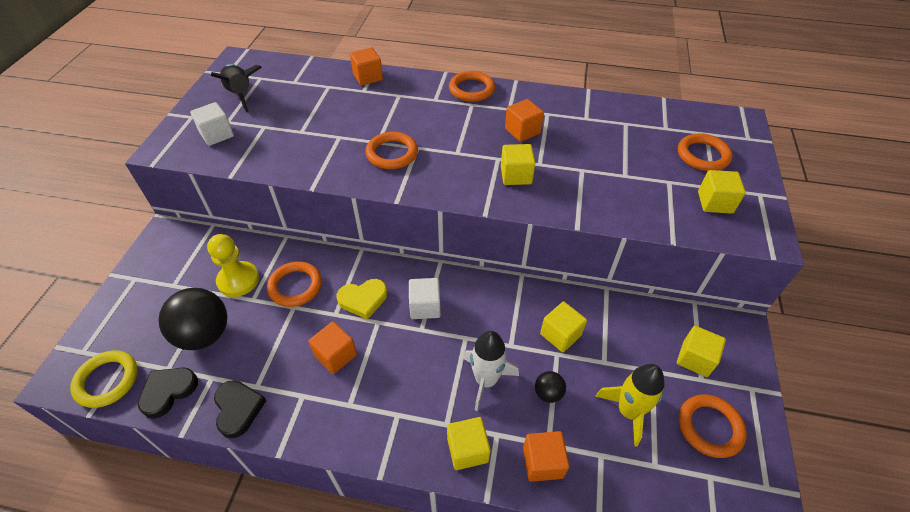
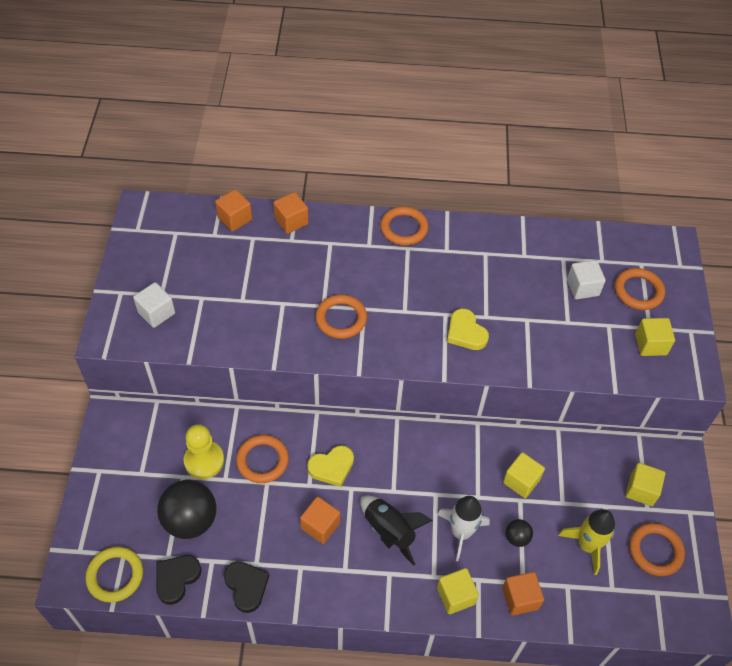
camera: 10 degrees left, 5 degrees up
(241, 95) = (163, 258): black rocket -> black rocket (389, 531)
(425, 307) = (392, 467): white cube -> white cube (582, 287)
(516, 175) = (465, 332): yellow cube -> yellow heart
(522, 131) = (464, 278): orange cube -> orange cube (235, 219)

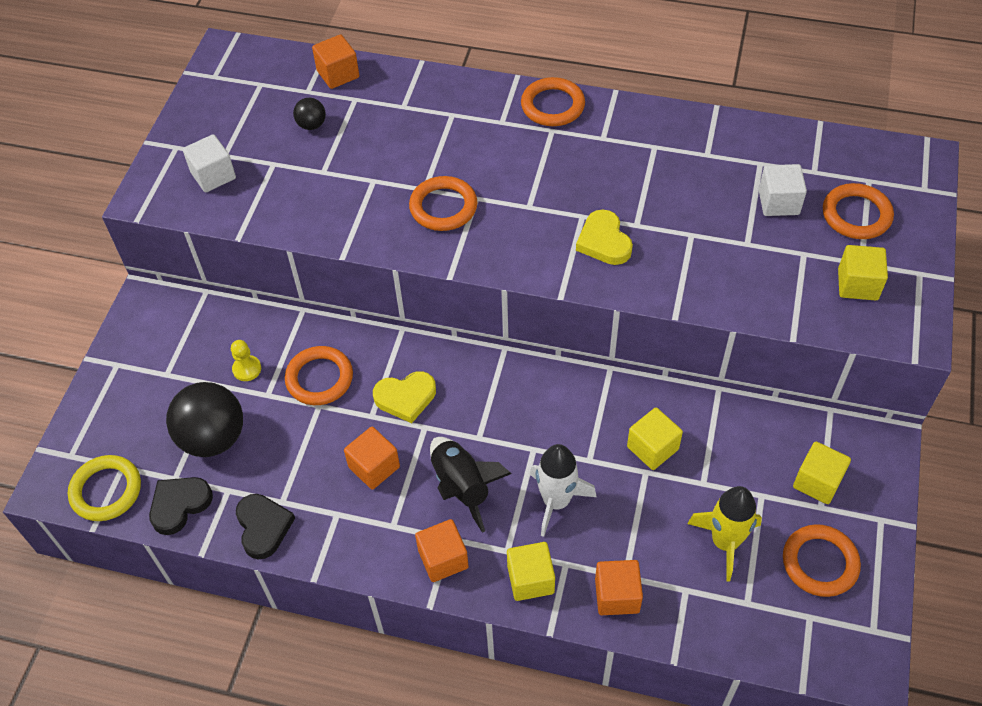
camera: 15 degrees right, 0 degrees up
(204, 460) = (247, 369): yellow pawn -> yellow pawn, size x0.56
(291, 221) = (409, 84): orange cube -> orange cube (443, 559)
(517, 538) = (630, 518): black ball -> black ball (312, 125)

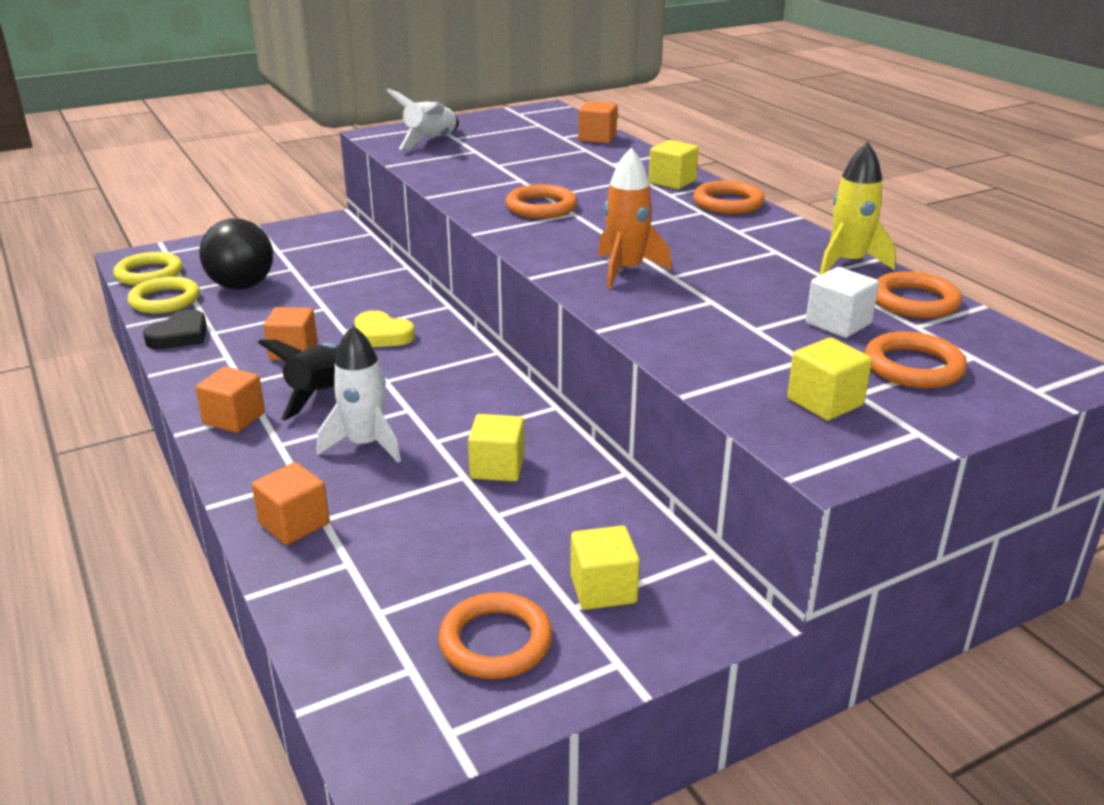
camera: 45 degrees right, 25 degrees down
(179, 505) = (165, 300): black heart -> yellow ring
(213, 175) = (431, 141): white cube -> white rocket
(247, 369) = (321, 272): yellow pawn -> none
(312, 125) = (533, 148): black ball -> none
(319, 378) = (351, 298): orange ring -> orange ring (914, 301)
(530, 579) = (260, 469): yellow cube -> yellow cube (672, 182)
(604, 241) = (626, 270): yellow heart -> orange rocket
(725, 542) = (440, 561): yellow rocket -> yellow rocket (848, 263)

